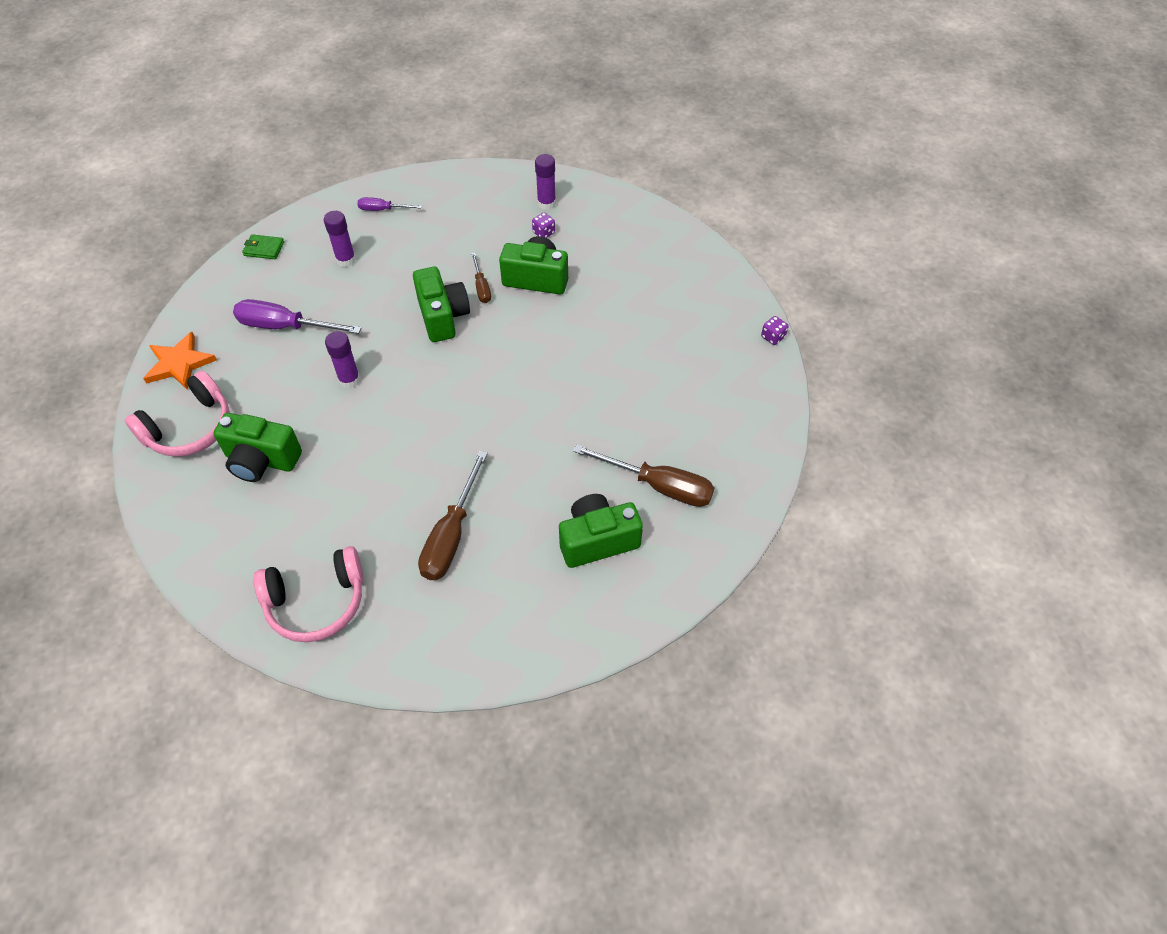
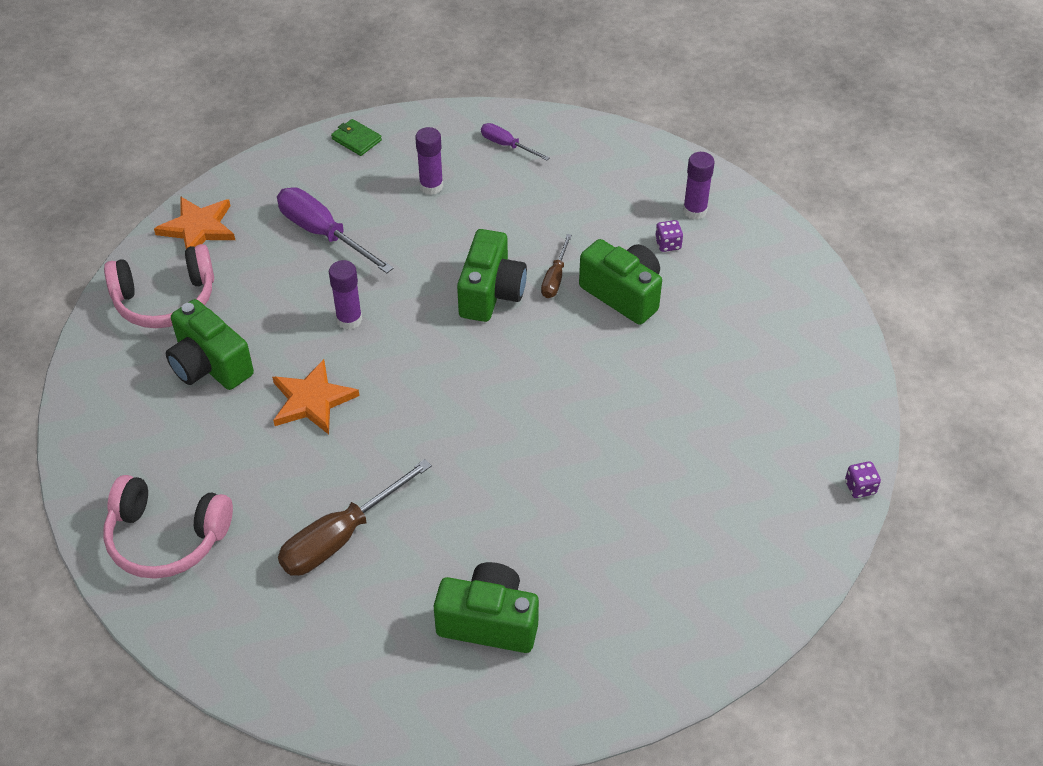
camera: 30 degrees right, 5 degrees down
(361, 449) = (312, 400): none -> orange star
(659, 486) = (599, 596): brown screwdriver -> none

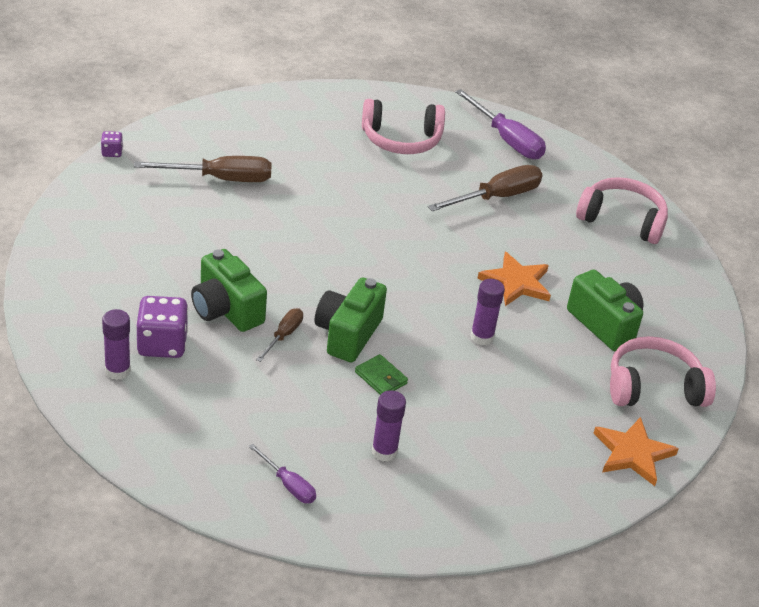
camera: 175 degrees left, 10 degrees down
(323, 233) = (503, 422): purple screwdriver -> purple screwdriver (506, 140)
(356, 140) = (461, 527): green wallet -> green wallet (381, 378)
(489, 622) = (401, 139): green camera -> pink headphones
(668, 244) = (162, 344): purple dice -> purple dice, size x2.02
(706, 476) = (220, 179): none -> brown screwdriver

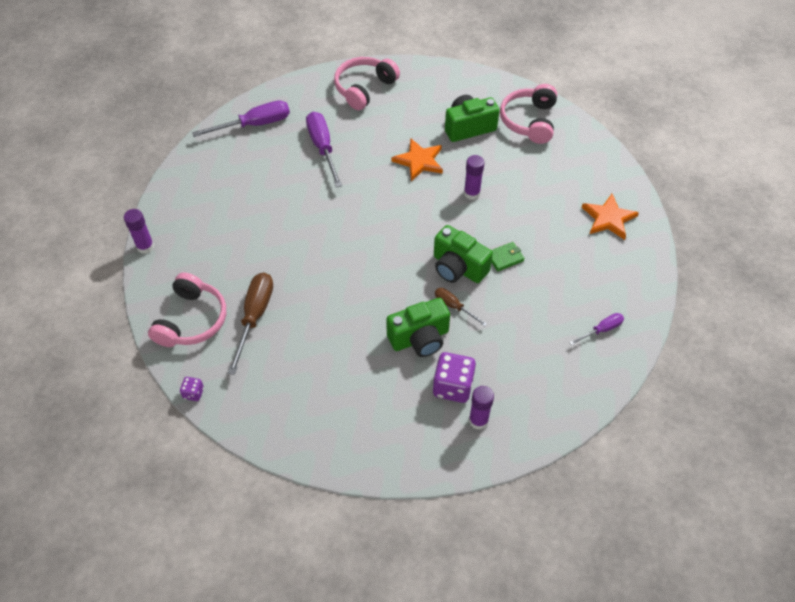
camera: 70 degrees left, 15 degrees up
(384, 452) = (574, 271): purple glue stick -> purple glue stick (145, 247)
(401, 139) = (235, 187): pink headphones -> pink headphones (191, 320)
(497, 197) = (323, 148): brown screwdriver -> purple screwdriver
(633, 453) = (584, 147): orange star -> orange star (608, 218)

